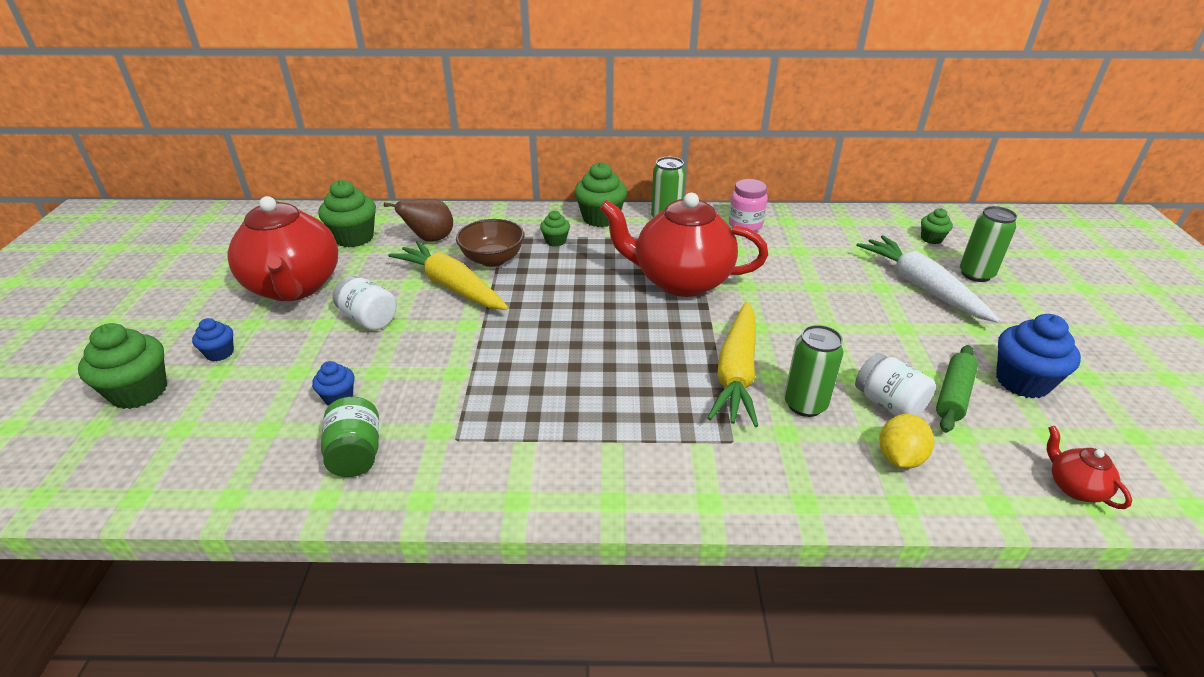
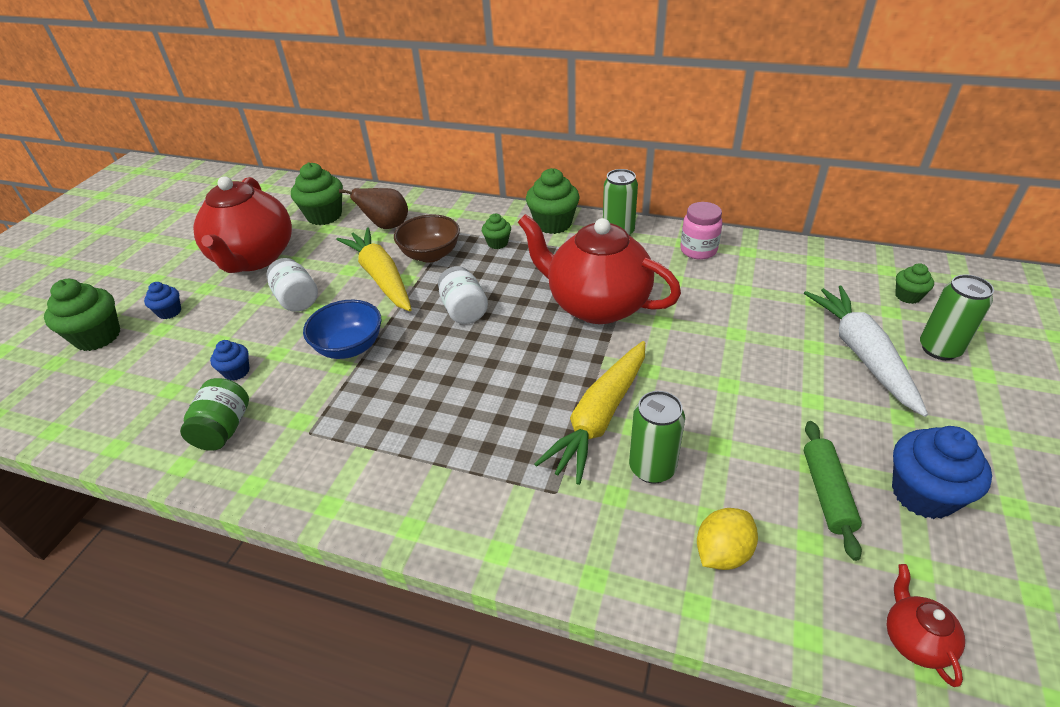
camera: 20 degrees right, 5 degrees up
(455, 354) = (350, 347): none -> blue bowl
(888, 404) = (744, 487): white jar -> white jar (464, 310)
(953, 395) = (827, 493): green rolling pin -> green rolling pin turned 45 degrees counterclockwise

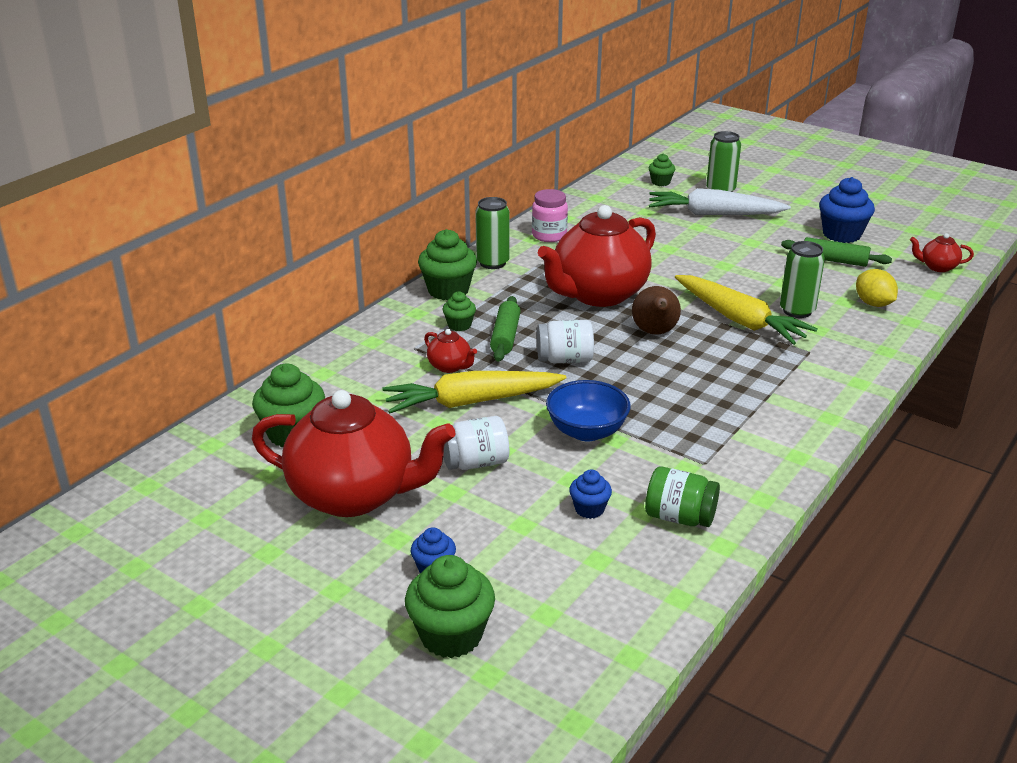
camera: 75 degrees left, 10 degrees down
(387, 226) = (363, 389): brown pear -> brown pear (655, 332)
(430, 255) = (450, 366): brown bowl -> red teapot
(489, 270) = (505, 337): none -> green rolling pin

